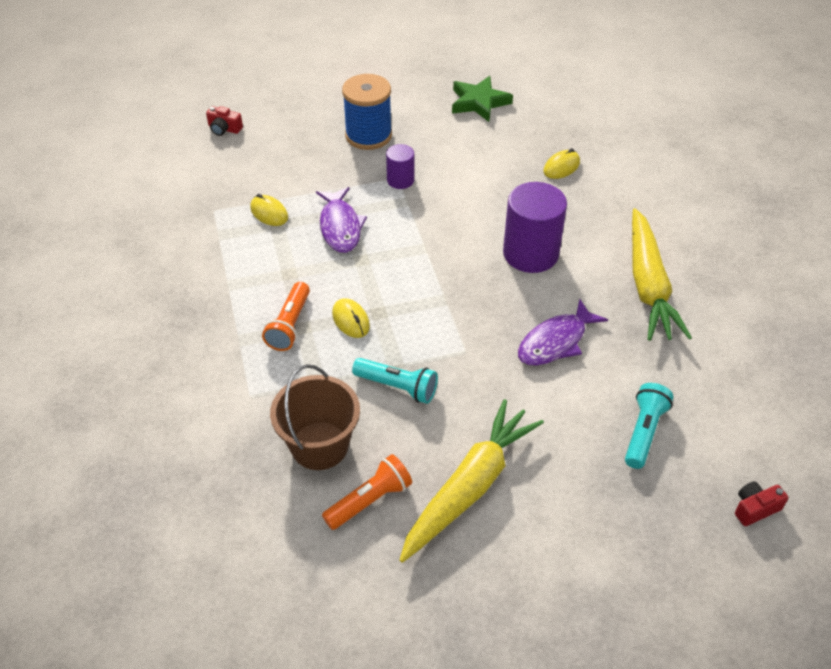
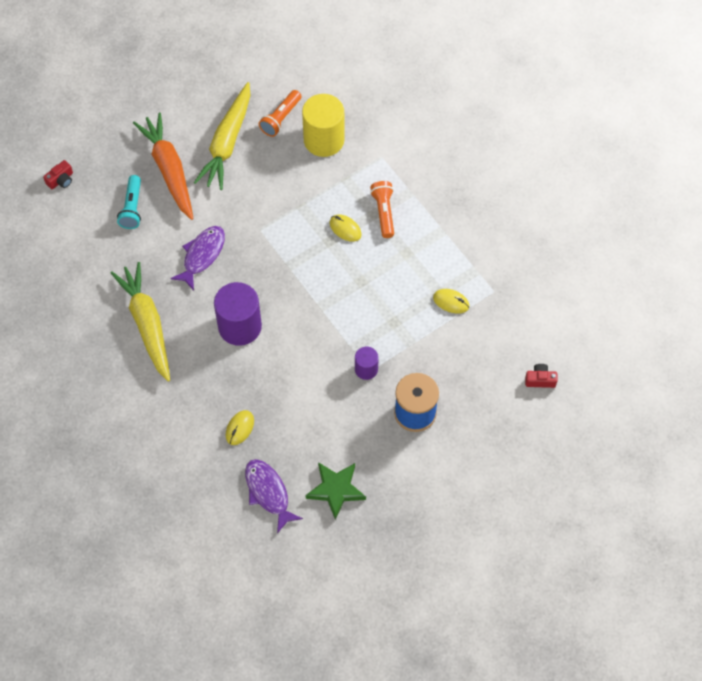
camera: 160 degrees right, 15 degrees up
(319, 445) = (324, 140): brown bucket -> yellow cylinder
(340, 227) = (391, 306): purple fish -> purple fish (268, 493)
(398, 387) = (293, 191): turquoise flashlight -> none
(574, 472) = (169, 170): none -> orange carrot

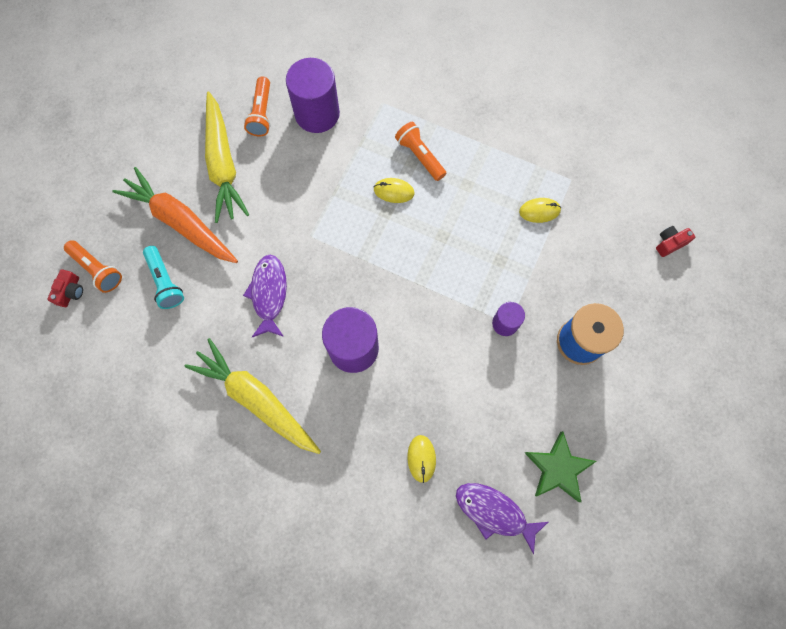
camera: 30 degrees left, 10 degrees up
(89, 174) = (97, 269): none -> orange flashlight
(324, 140) = (317, 114): yellow cylinder -> purple cylinder

